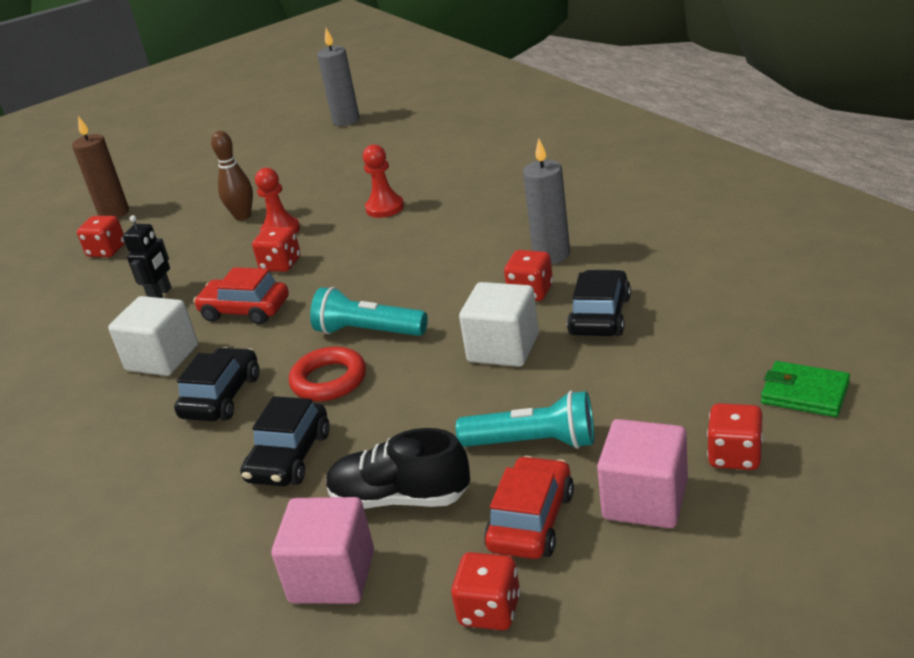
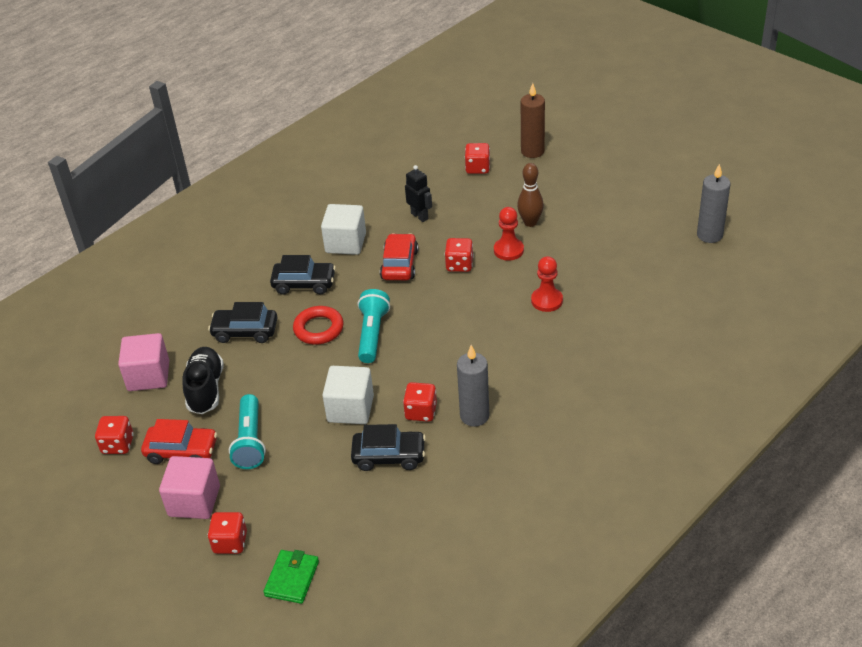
camera: 75 degrees right, 10 degrees up
(160, 295) = (419, 216): black robot -> black robot turned 135 degrees counterclockwise

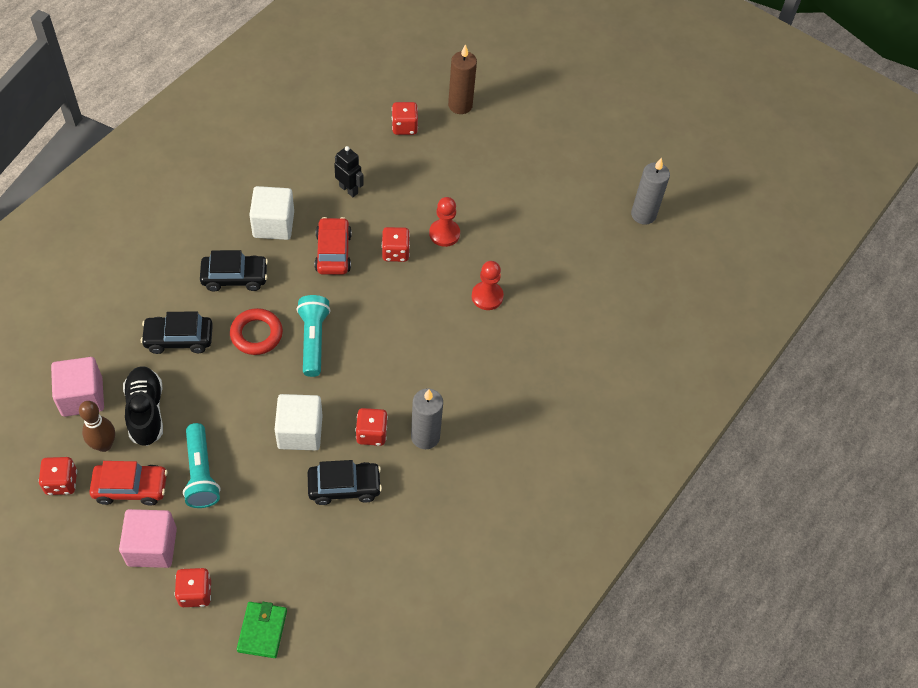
camera: 15 degrees left, 15 degrees up
(530, 222) = (464, 198): brown bowling pin -> brown bowling pin (104, 445)

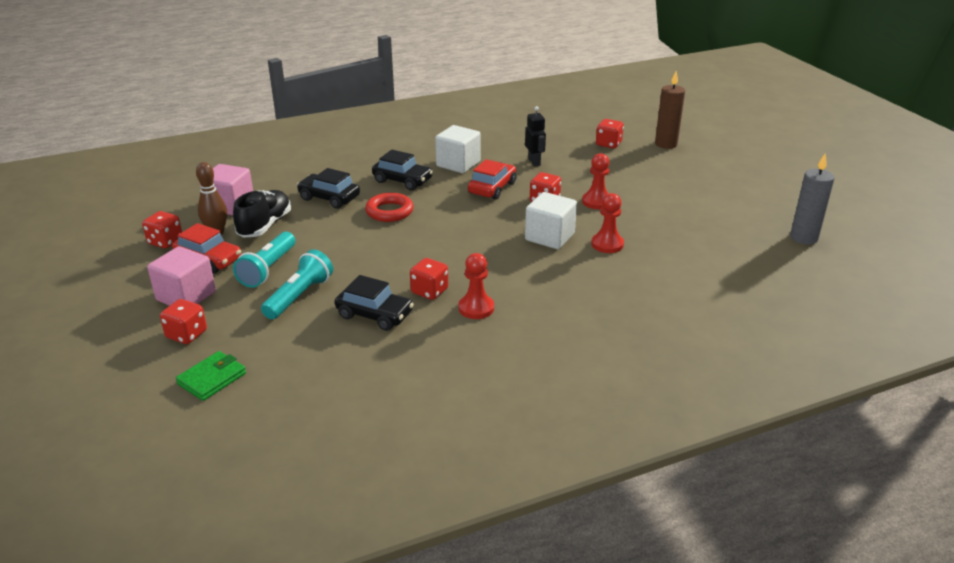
camera: 35 degrees right, 25 degrees down
(300, 432) = (370, 271): white cube -> white cube (549, 237)
(313, 340) = (431, 226): turquoise flashlight -> turquoise flashlight (299, 296)
(425, 437) = (476, 308): grey candle -> red pawn

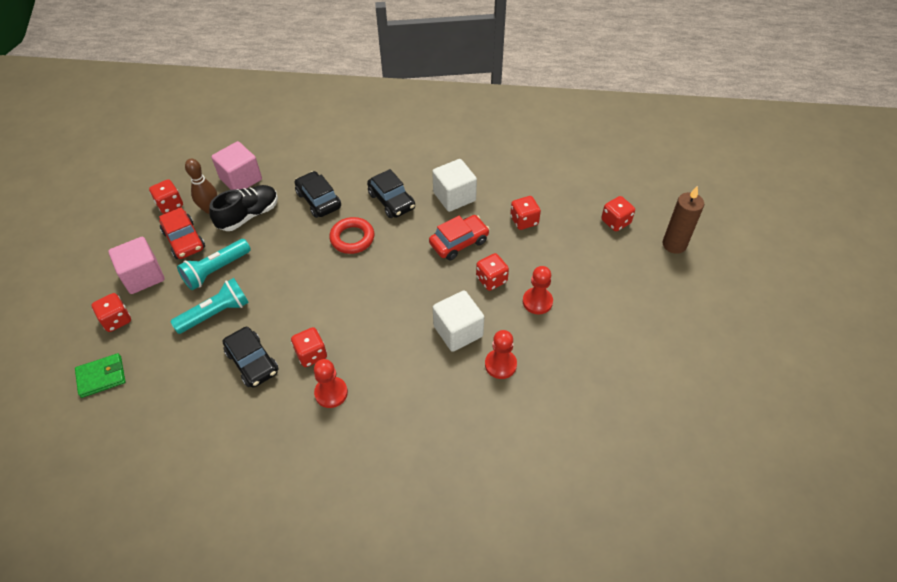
camera: 30 degrees right, 20 degrees up
(534, 162) = (524, 221): black robot -> red dice
(804, 238) = (699, 445): grey candle -> none

